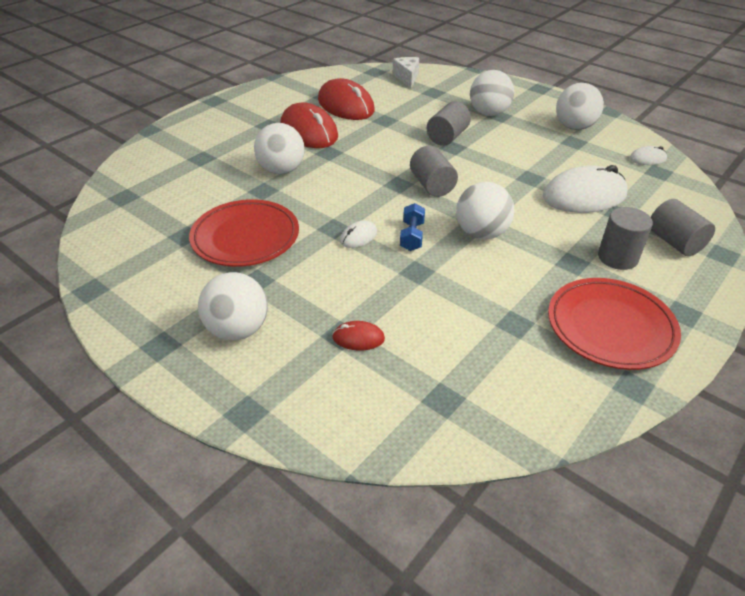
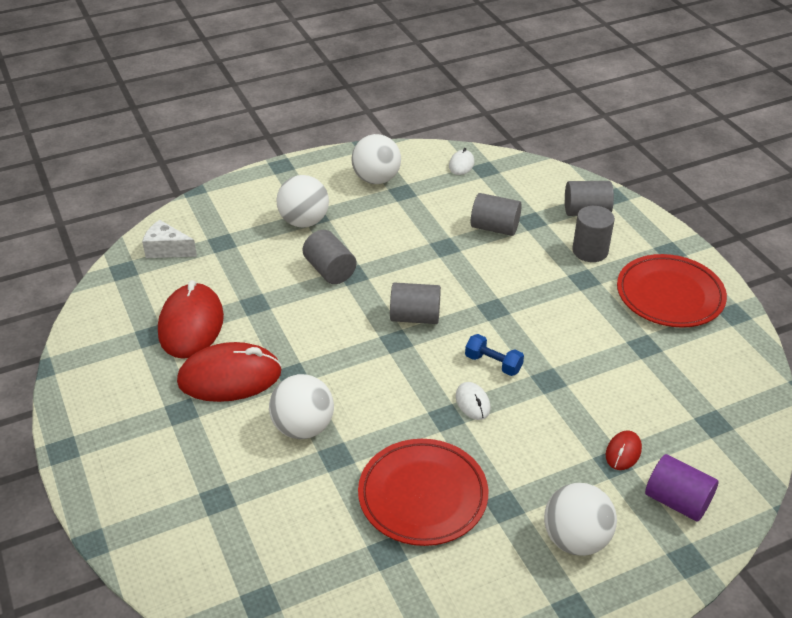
camera: 65 degrees left, 0 degrees up
(317, 389) = (677, 501): none -> purple cylinder
(345, 105) = (191, 324): red mouse -> red mouse turned 75 degrees counterclockwise
(481, 233) = (514, 315): white ball -> none
(584, 196) = (494, 228): white mouse -> grey cylinder

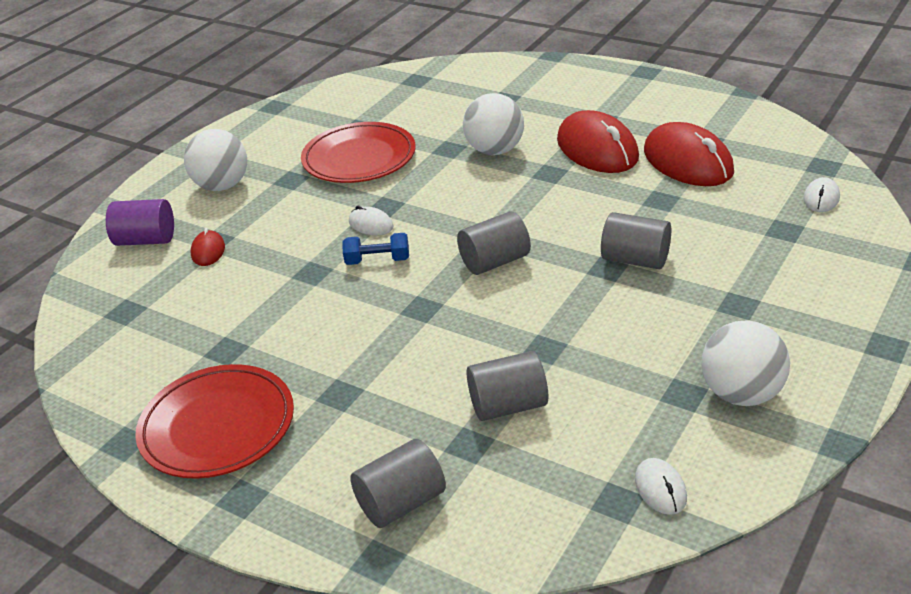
camera: 150 degrees right, 5 degrees down
(167, 249) = (821, 198): white cheese -> white mouse
(230, 377) = (597, 149): red mouse -> red mouse turned 75 degrees counterclockwise
(304, 221) = (740, 293): white ball -> none
(590, 251) = (356, 437): grey cylinder -> none

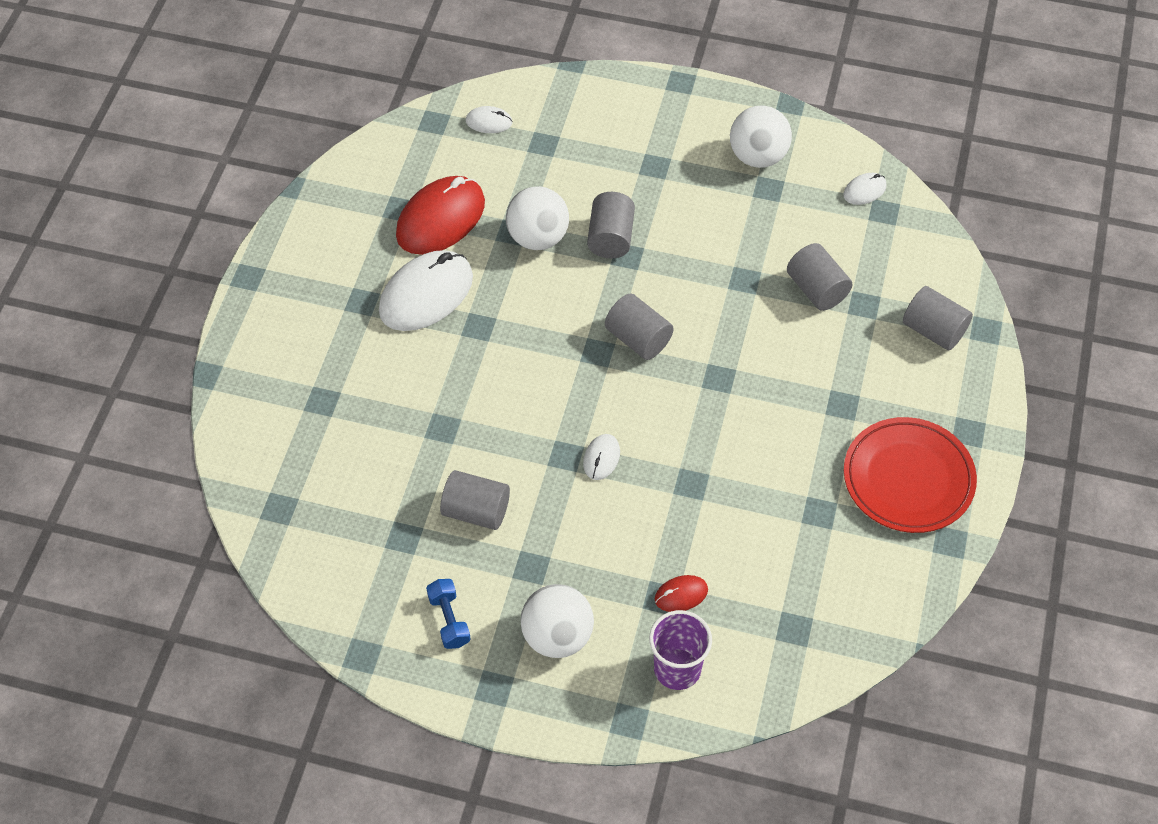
camera: 110 degrees left, 20 degrees up
(146, 240) = (677, 669): purple cylinder -> purple cup
(359, 158) = (476, 511): red plate -> grey cylinder
(377, 260) = (659, 433): blue dumbbell -> blue dumbbell (449, 620)
(495, 150) = (441, 383): white ball -> white ball (538, 237)
(597, 149) = (426, 294): red mouse -> white mouse

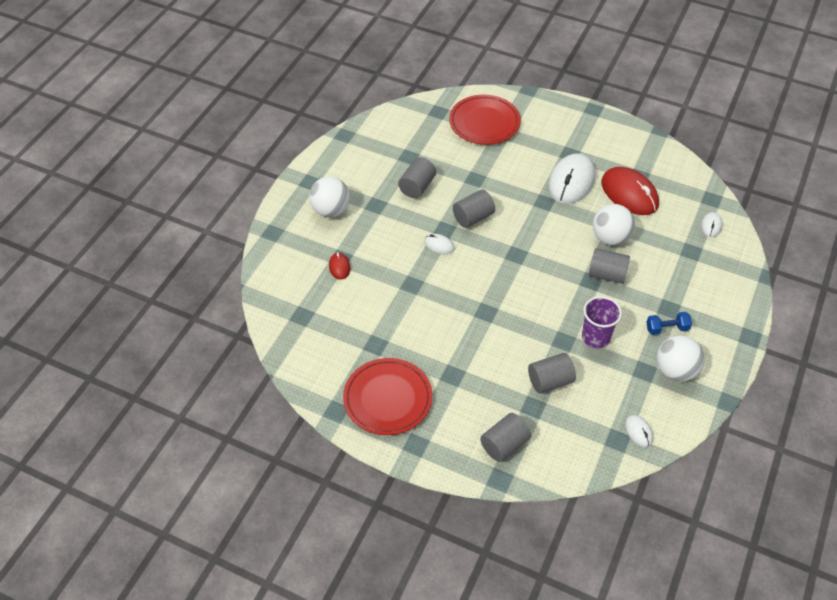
camera: 100 degrees right, 5 degrees down
(301, 431) = (484, 123): none -> red plate
(426, 294) = (571, 181): white mouse -> white mouse turned 60 degrees clockwise
(449, 620) = (354, 169): blue dumbbell -> blue dumbbell (667, 328)
(638, 339) = (523, 276): grey cylinder -> grey cylinder (473, 217)
(677, 669) = (295, 257): purple cup -> purple cup (595, 337)

